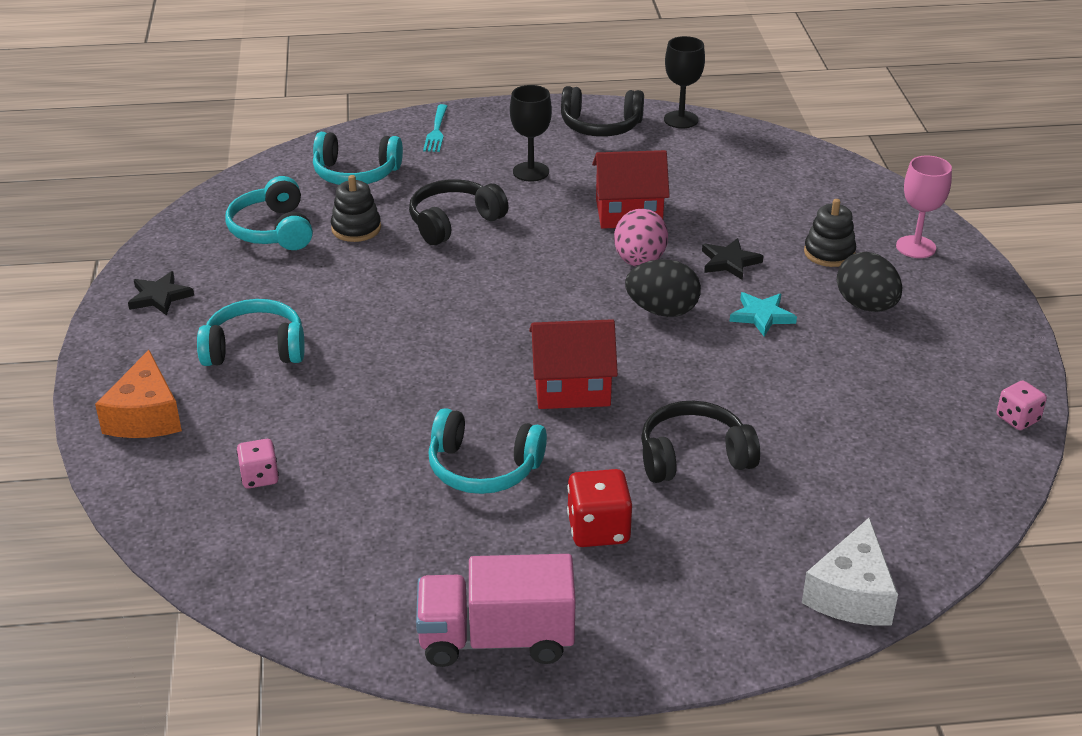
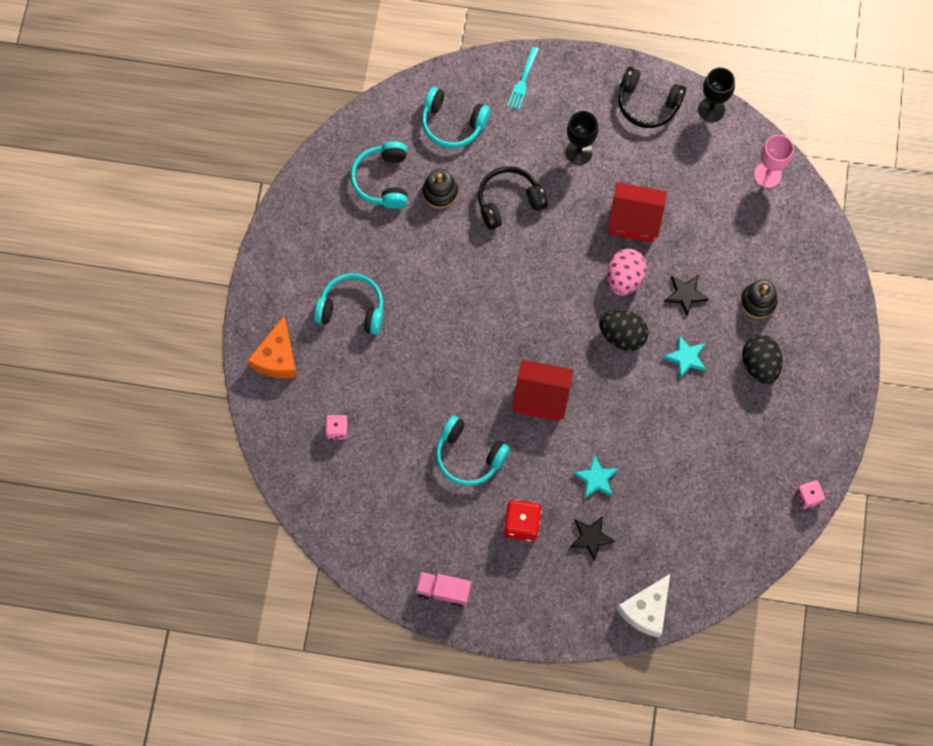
camera: 15 degrees right, 35 degrees up
(160, 297) = (298, 238): black star -> black star (591, 537)
(496, 639) = (443, 590): pink truck -> pink truck, size x0.62
(693, 457) = (596, 479): black headphones -> turquoise star
(916, 247) = (821, 310): pink goblet -> pink goblet (767, 175)

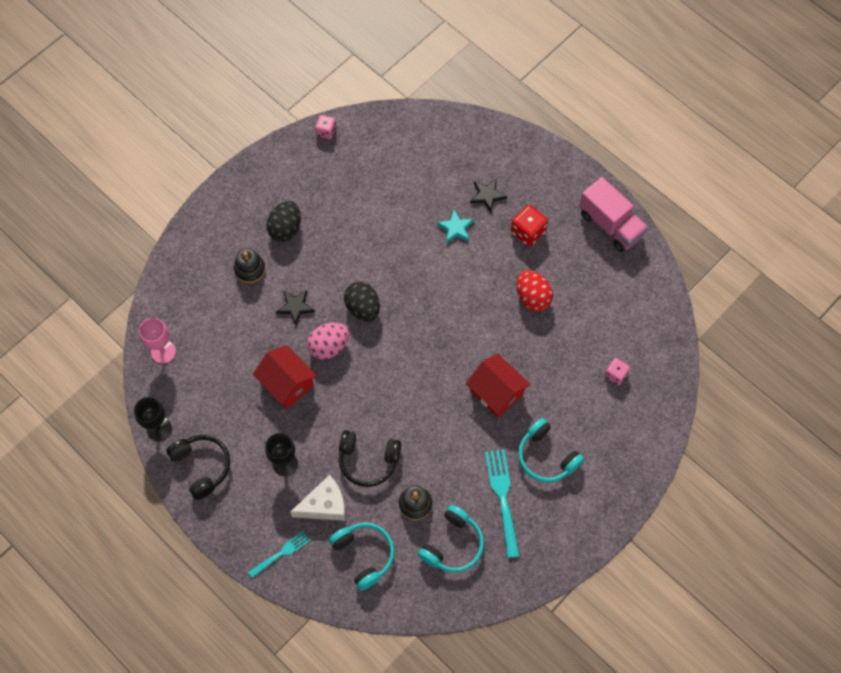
camera: 145 degrees left, 5 degrees down
(277, 357) = (627, 457): orange cheese -> none
(366, 246) = (503, 499): none -> turquoise fork
(443, 590) = (610, 224): pink truck -> pink truck, size x1.61
(469, 456) = (532, 297): turquoise headphones -> red egg
(541, 397) = (452, 304): red house -> red house (496, 392)
(646, 610) = (484, 133): white cheese -> white cheese (324, 505)
(686, 358) = (331, 265): turquoise star -> none

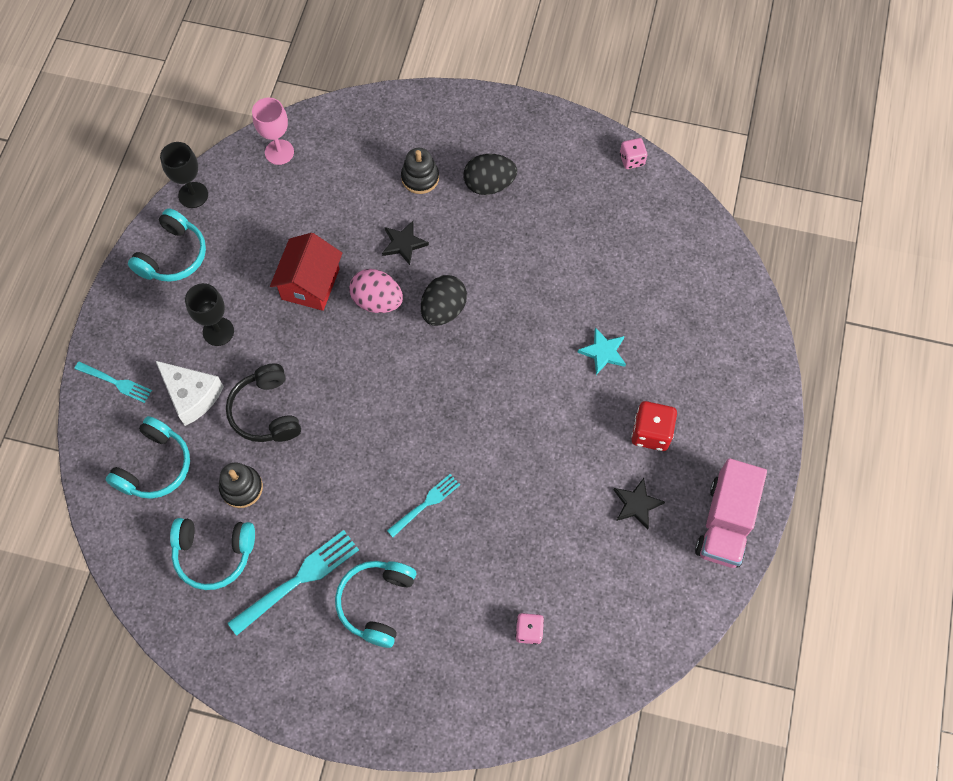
camera: 60 degrees right, 0 degrees up
(202, 466) = (173, 256): black headphones -> turquoise headphones
(487, 195) = (668, 364): black star -> black star (636, 504)
(496, 392) = (425, 504): red house -> turquoise fork
(532, 297) = (570, 482): red egg -> none

